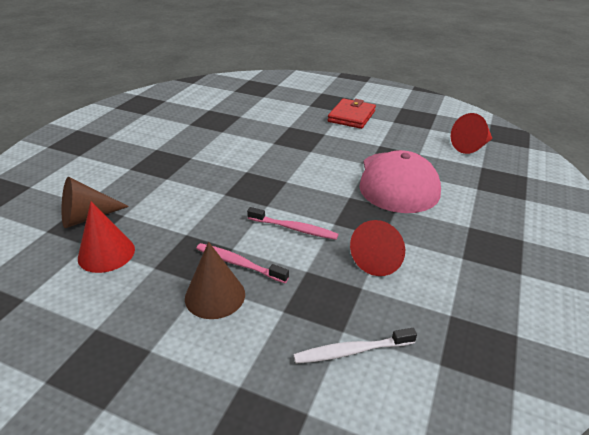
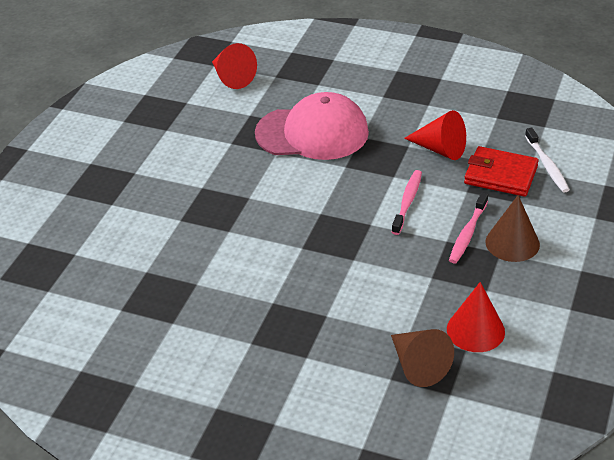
camera: 90 degrees left, 5 degrees up
(351, 116) = (150, 164): red wallet -> red wallet (500, 175)

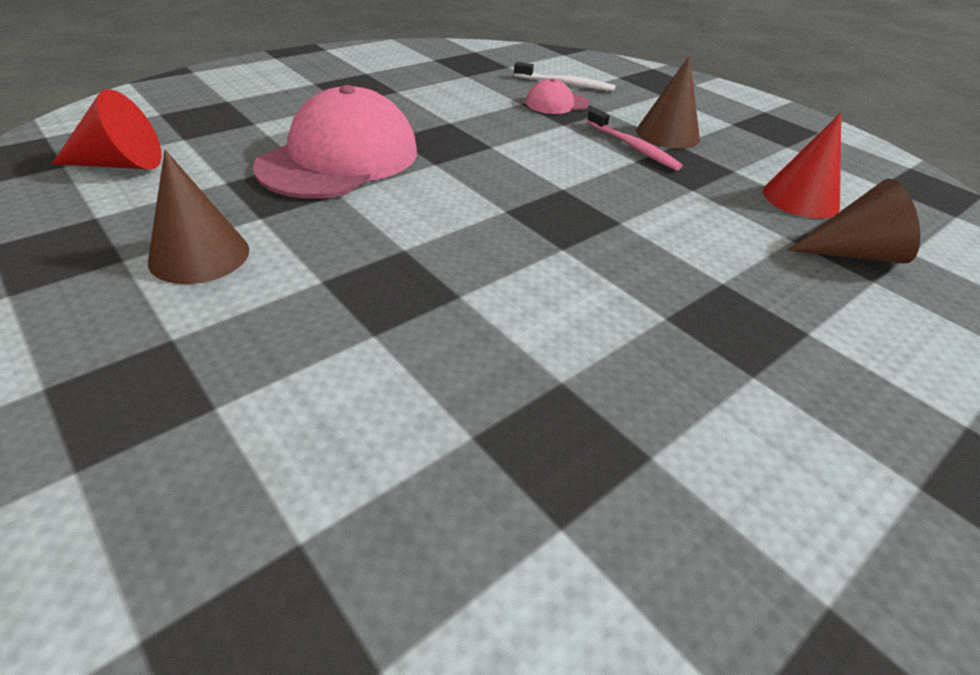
camera: 65 degrees left, 0 degrees up
(187, 146) = (199, 255): none -> brown cone
(407, 202) = (546, 155): pink toothbrush -> none
(440, 149) = (478, 111): red cone -> none
(500, 175) = (556, 103): red wallet -> pink cap

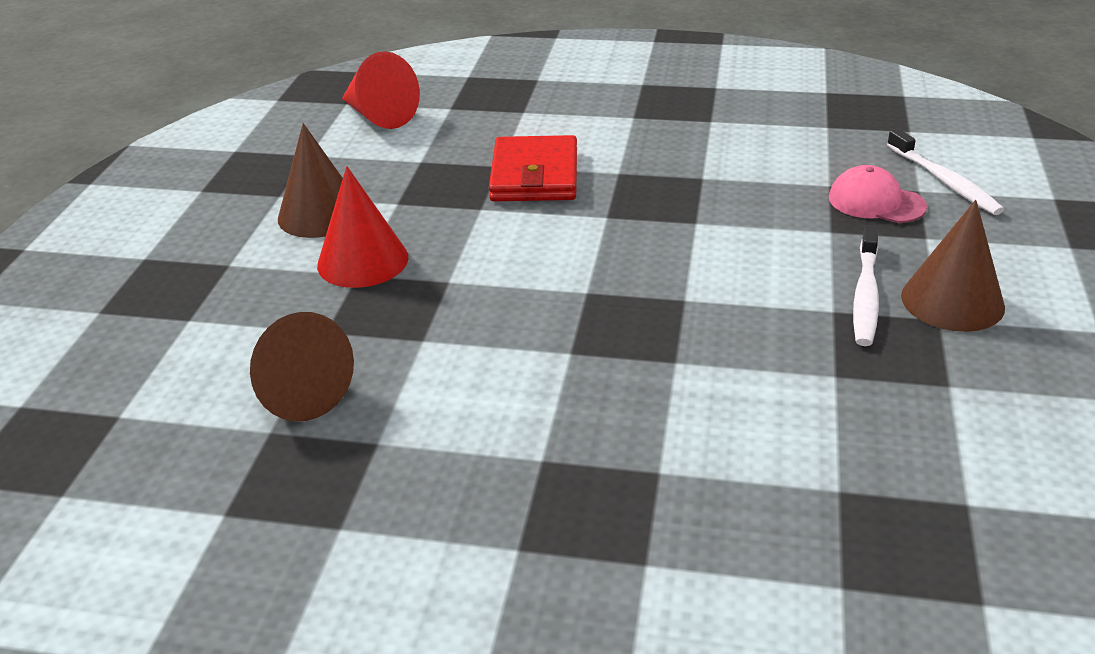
camera: 55 degrees right, 5 degrees down
(340, 158) = (534, 175): pink cap -> red wallet
(633, 147) = (865, 295): pink toothbrush -> white toothbrush
(800, 199) = (967, 463): red cone -> red cone (363, 261)
(853, 253) = (888, 550): brown cone -> brown cone (296, 390)

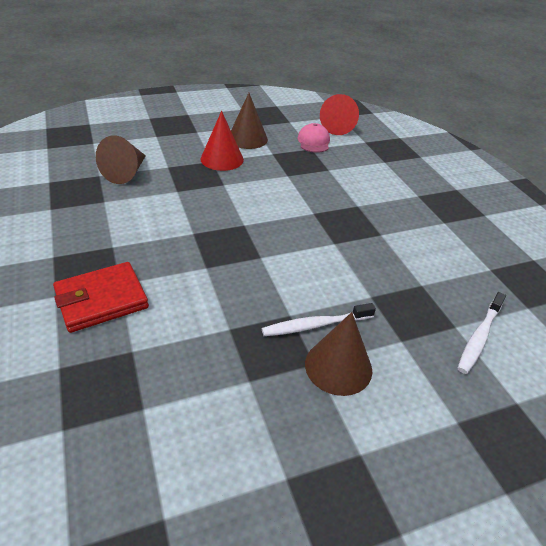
camera: 55 degrees right, 5 degrees up
(534, 175) = (329, 181): red wallet -> red wallet (101, 300)
(876, 202) = (421, 309): pink cap -> pink cap (313, 141)

